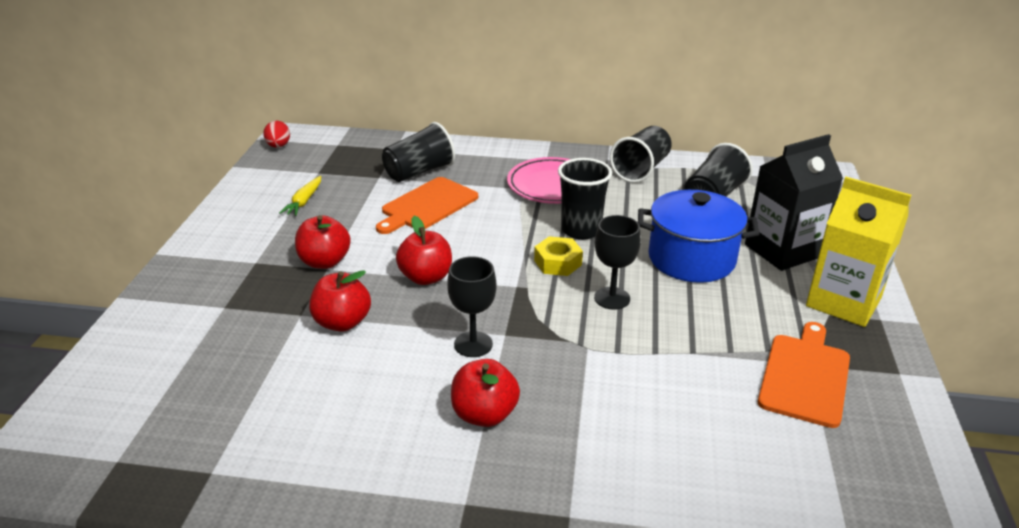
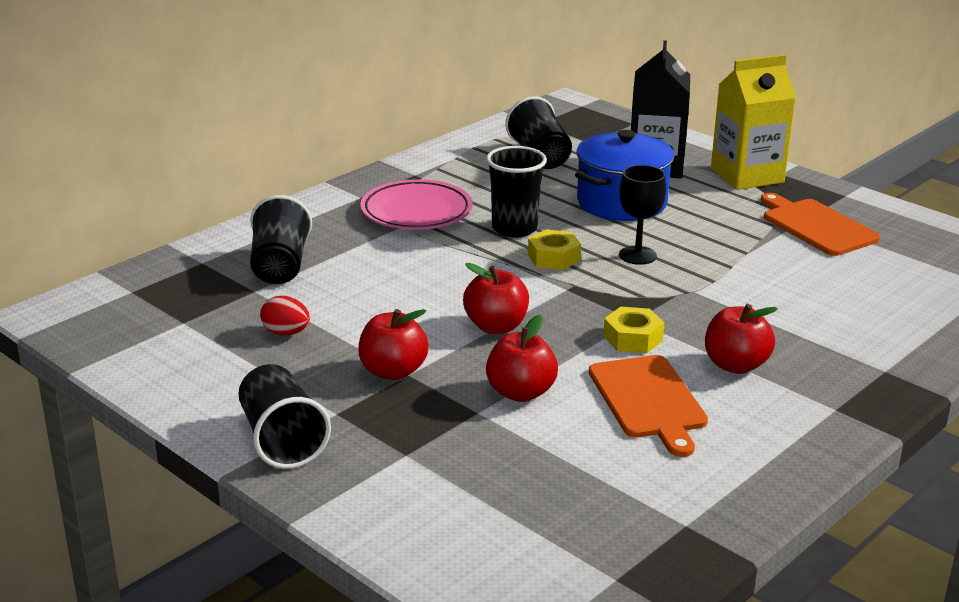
camera: 55 degrees left, 5 degrees down
(278, 146) = (68, 328): red egg -> red egg (286, 333)
(304, 201) = (241, 349): yellow carrot -> none
(427, 205) = (359, 283): orange cutting board -> orange cutting board (648, 400)
(473, 344) = (633, 338): black goblet -> yellow nut
(641, 169) = (448, 165): black cup -> black cup (282, 440)

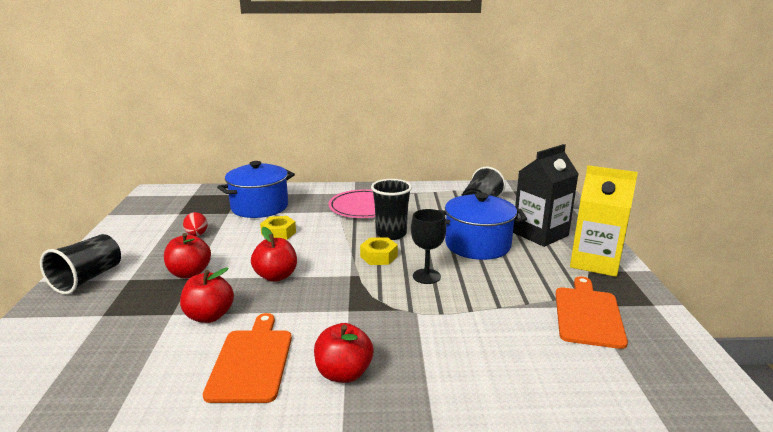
camera: 45 degrees right, 5 degrees down
(280, 265) = (259, 207): black cup -> blue pot
(633, 338) = (323, 320): yellow nut -> yellow nut (278, 233)
(648, 400) = (252, 362): orange cutting board -> orange cutting board turned 150 degrees clockwise

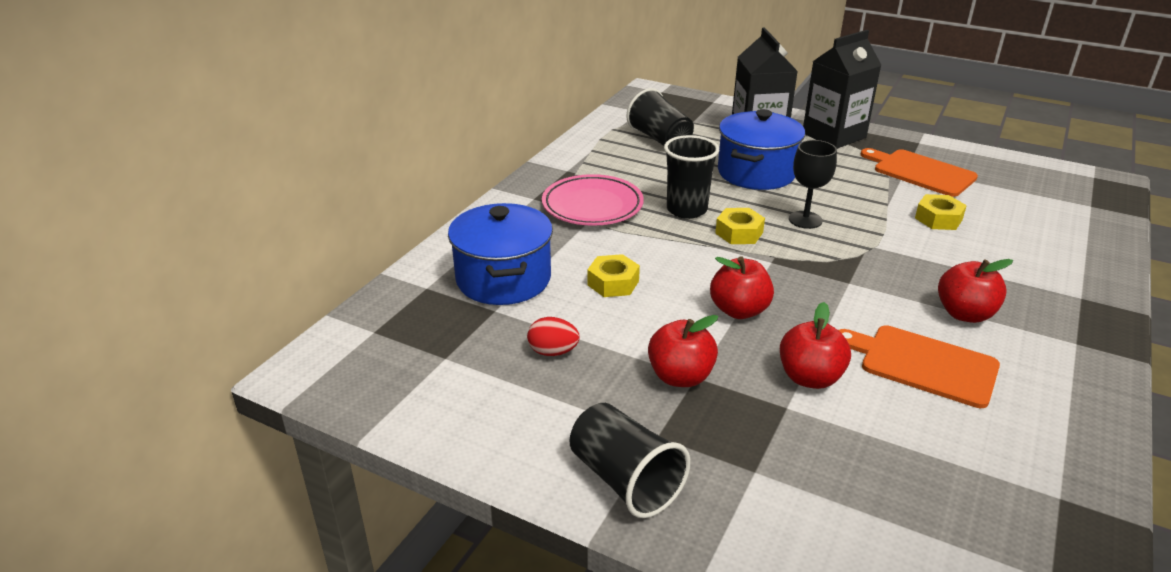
camera: 60 degrees left, 10 degrees up
(504, 337) = (938, 219): none -> yellow nut
(595, 262) = (834, 135): yellow carton -> black carton

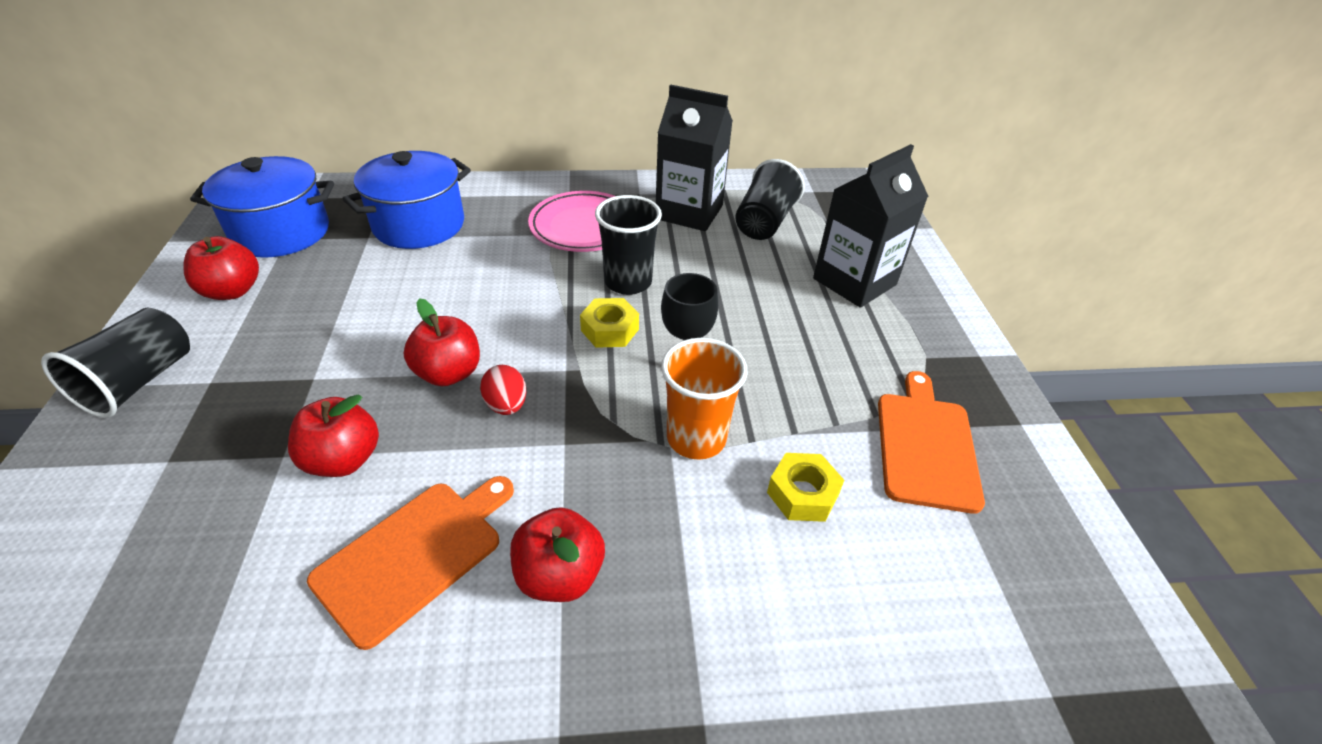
camera: 55 degrees right, 10 degrees up
(553, 352) = (318, 285): red egg -> red egg (506, 405)
(613, 283) = (450, 281): yellow nut -> none
(680, 377) = (309, 368): red apple -> red apple (232, 291)
(756, 173) = (761, 305): blue pot -> blue pot (281, 232)
(834, 135) = (935, 339): black carton -> black carton (689, 212)
(873, 236) = (696, 438): none -> orange cup
(923, 364) = (414, 555): orange cutting board -> orange cutting board turned 45 degrees clockwise

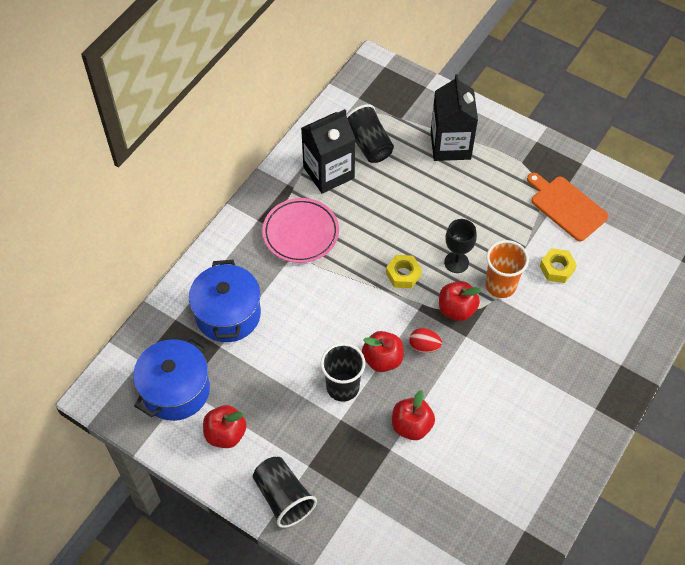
camera: 50 degrees left, 15 degrees up
(414, 555) = (487, 420): orange cutting board -> none
(559, 575) = (533, 375): red apple -> red apple (456, 309)
(628, 282) = (370, 243): black cup -> black cup (342, 387)

